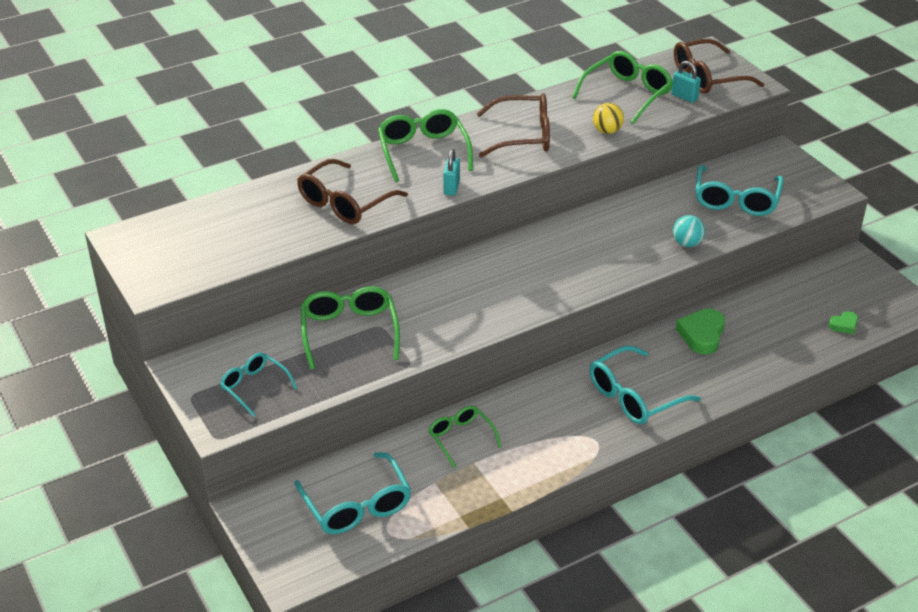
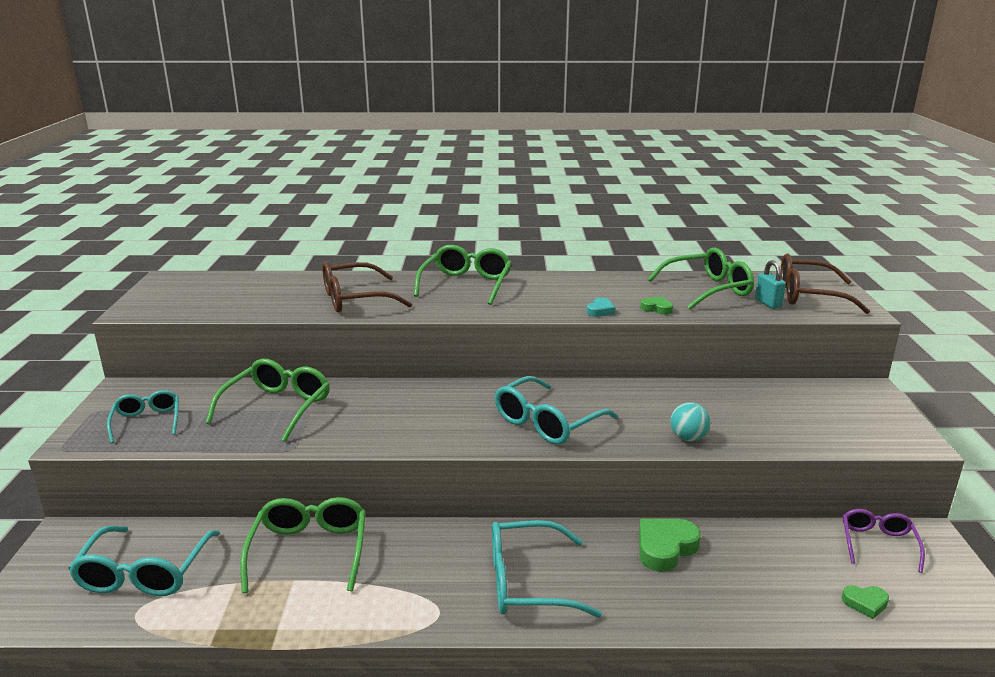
camera: 30 degrees right, 15 degrees down
(451, 187) = (457, 311): turquoise padlock -> none
(460, 438) = (309, 550): green glasses -> green glasses, size x1.59
(523, 136) = (570, 294): brown glasses -> none
(565, 148) = (600, 311): none -> turquoise heart
(607, 131) = (657, 309): yellow ball -> green heart
(736, 200) = (782, 417): turquoise glasses -> turquoise glasses (547, 422)
(828, 278) = (878, 543): none -> purple glasses

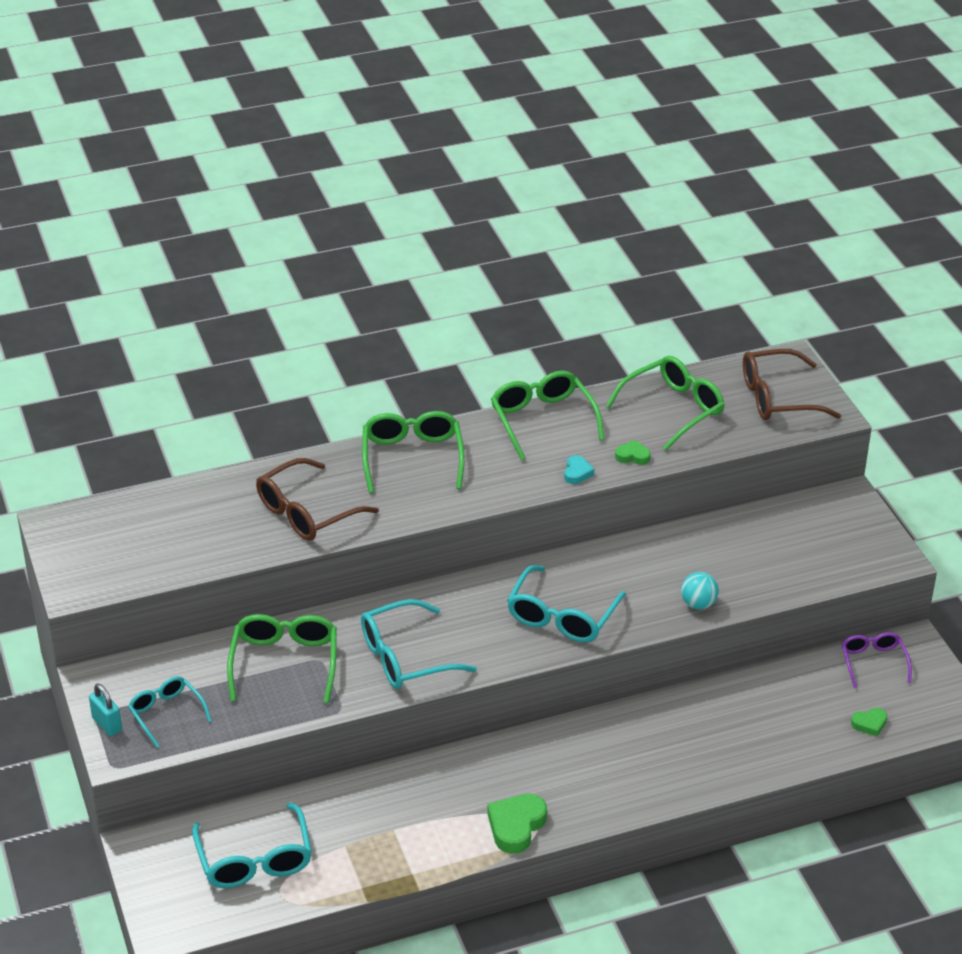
camera: 20 degrees left, 15 degrees up
(309, 550) = (387, 799): green glasses -> green glasses (542, 420)
(527, 582) = (595, 777): turquoise glasses -> turquoise glasses (405, 657)
(665, 548) = (698, 713): green heart -> green heart (516, 826)
(767, 303) = (740, 421): turquoise padlock -> turquoise padlock (107, 724)

